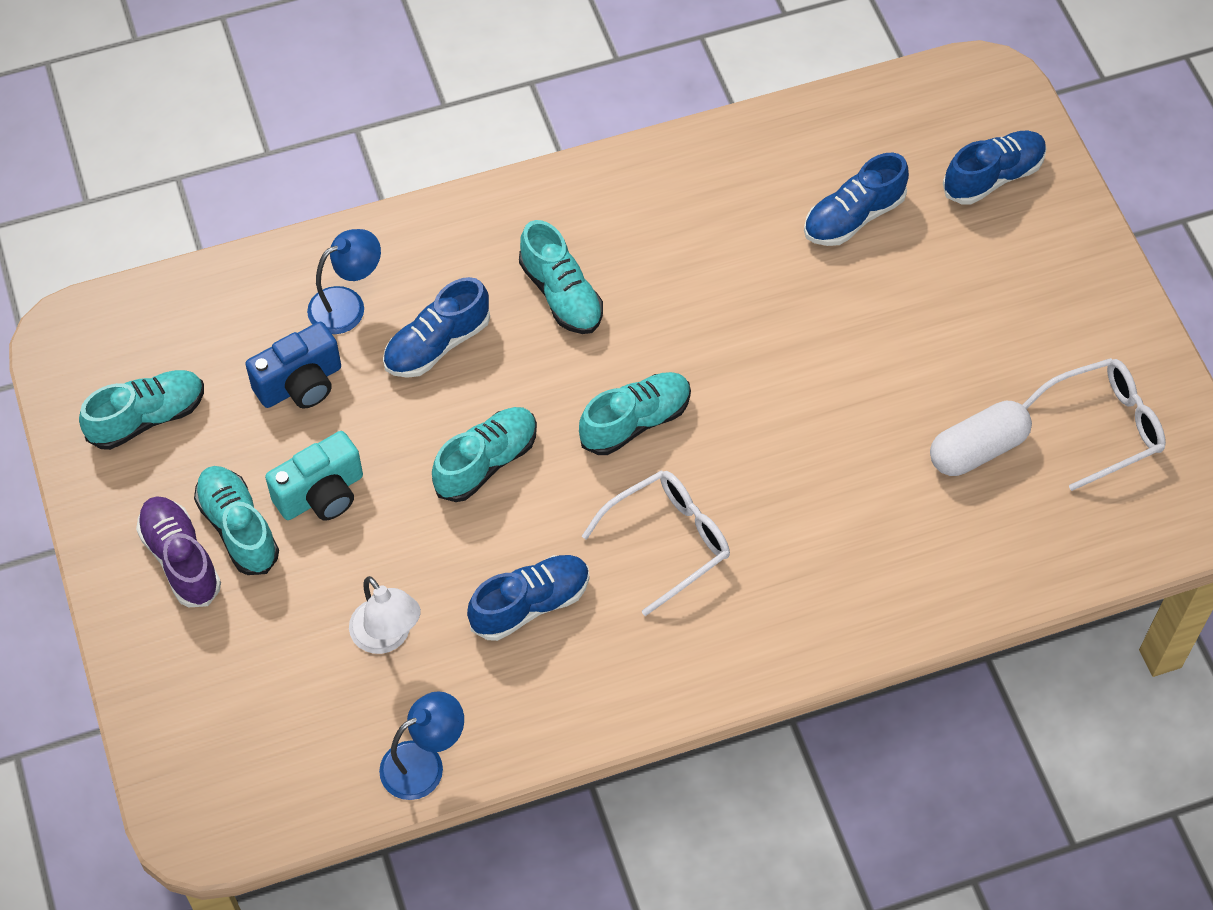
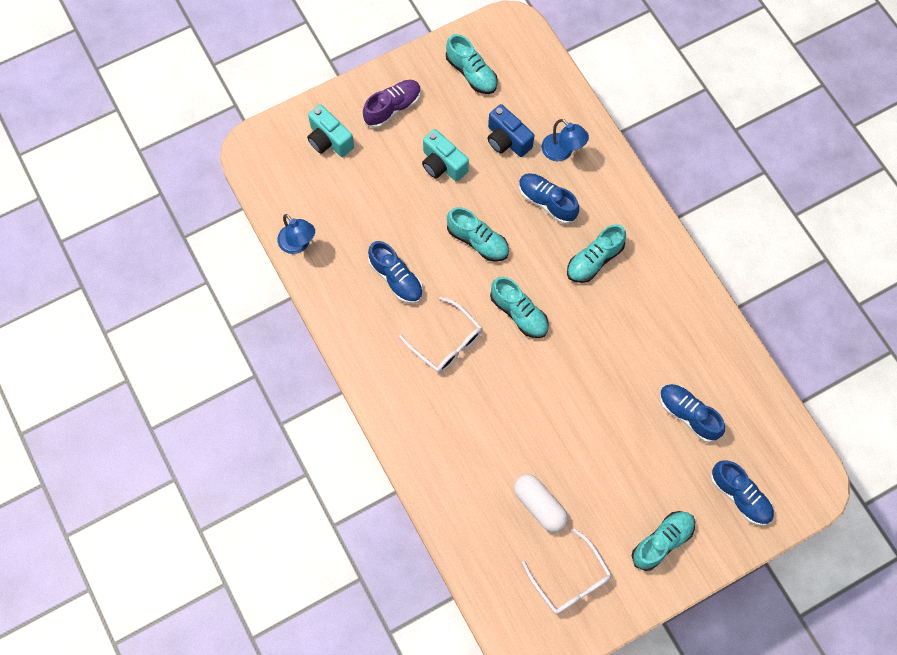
camera: 80 degrees right, 10 degrees up
(218, 679) = (329, 140): none -> turquoise camera
(238, 528) = (415, 130): turquoise shoe -> turquoise shoe (662, 542)
(387, 637) = (365, 213): white lamp -> none

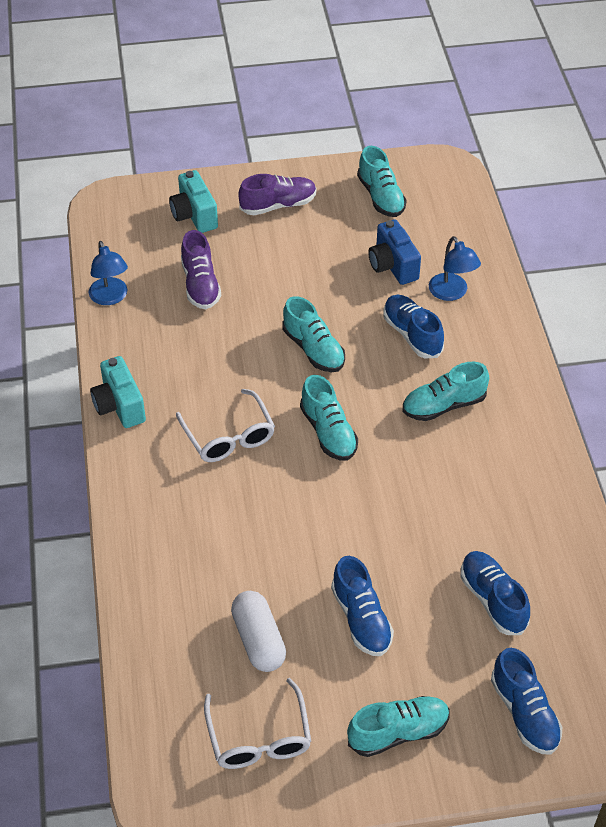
camera: 20 degrees right, 20 degrees down
(364, 208) = (200, 285): none -> purple shoe
(396, 278) = (202, 359): blue shoe -> blue shoe (361, 619)
(442, 164) = (308, 269): turquoise camera -> turquoise camera (119, 406)

